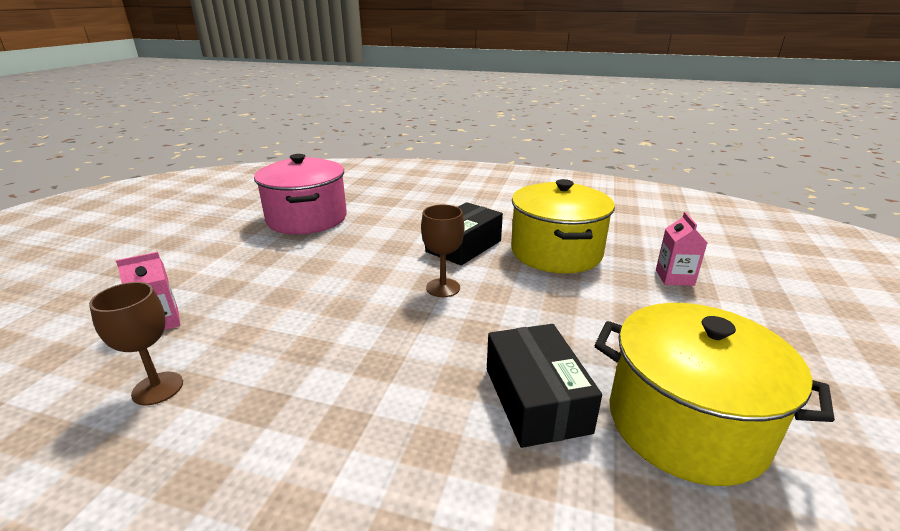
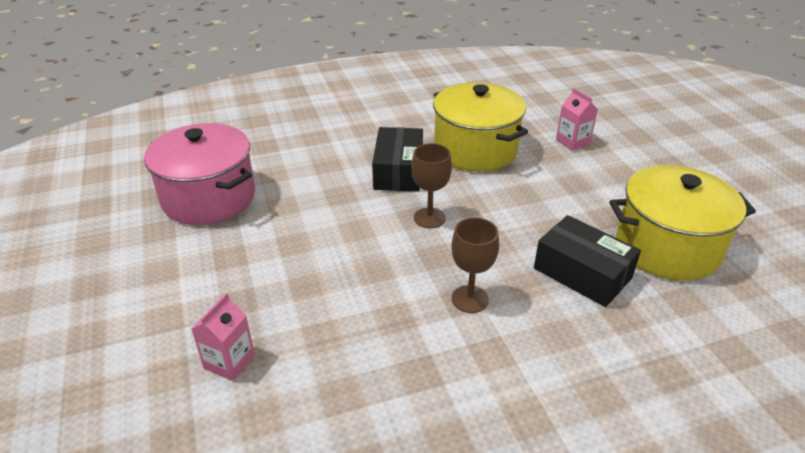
camera: 35 degrees left, 10 degrees up
(157, 388) = (322, 407): brown goblet -> brown goblet (470, 299)

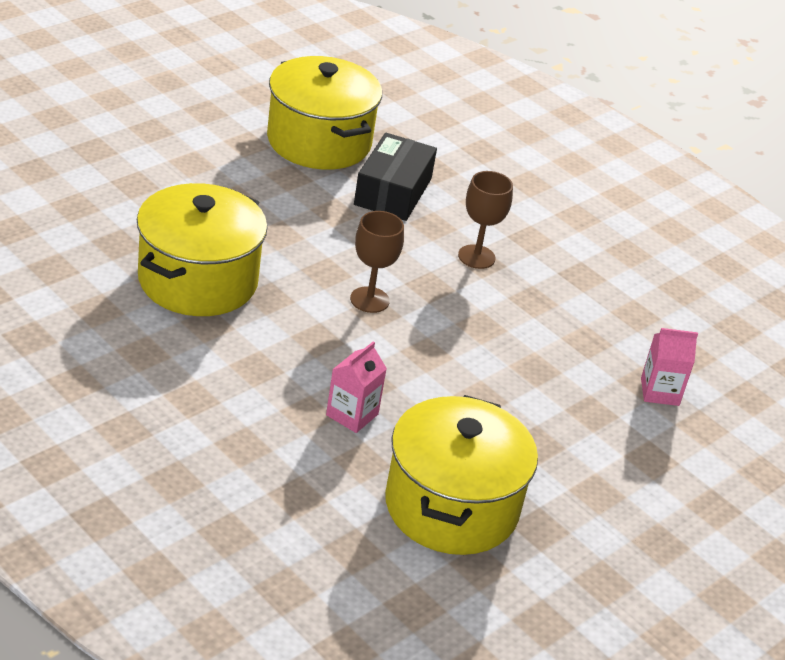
camera: 120 degrees left, 0 degrees up
(209, 197) = (451, 506): pink pot -> yellow pot
(398, 171) = (288, 341): black box -> none
(572, 142) = (135, 200): pink carton -> pink carton (352, 415)

